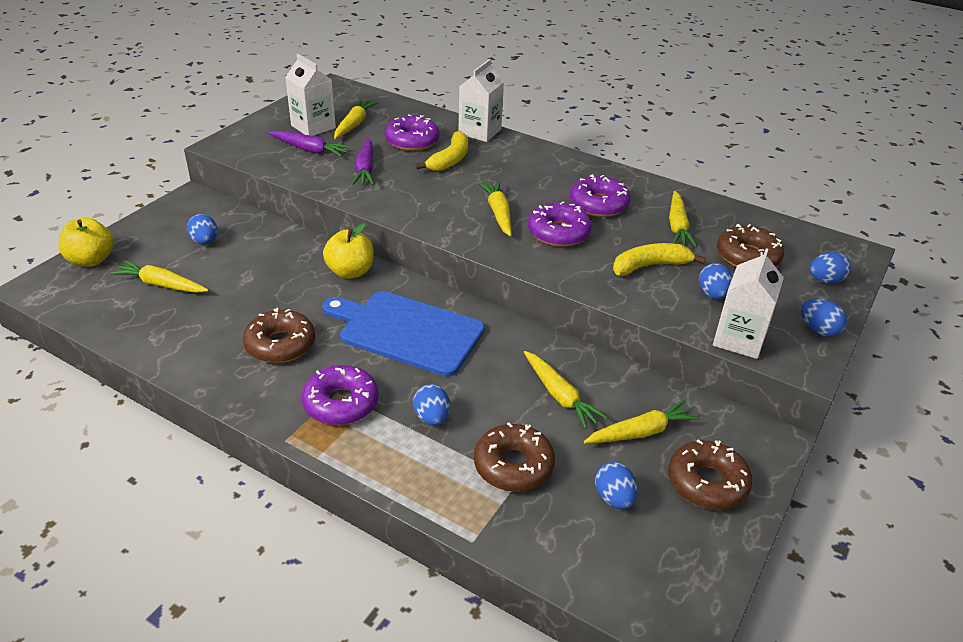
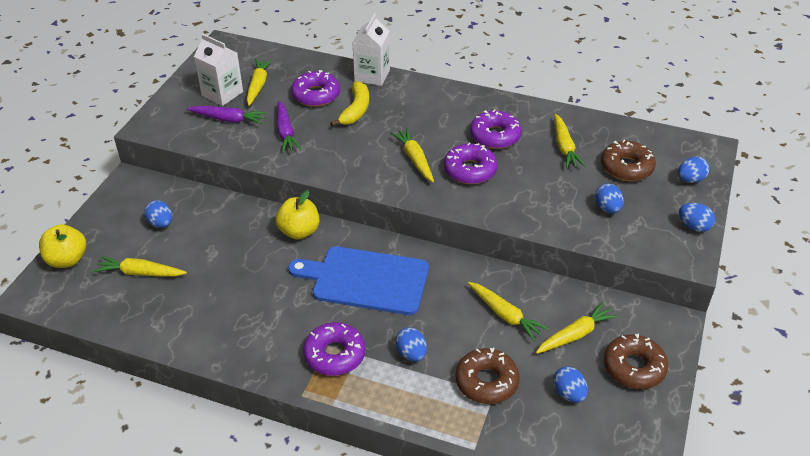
camera: 10 degrees left, 5 degrees up
(280, 344) = (265, 311): brown donut -> none
(650, 266) = (552, 190): yellow banana -> none
(739, 339) = (636, 246): white carton -> none

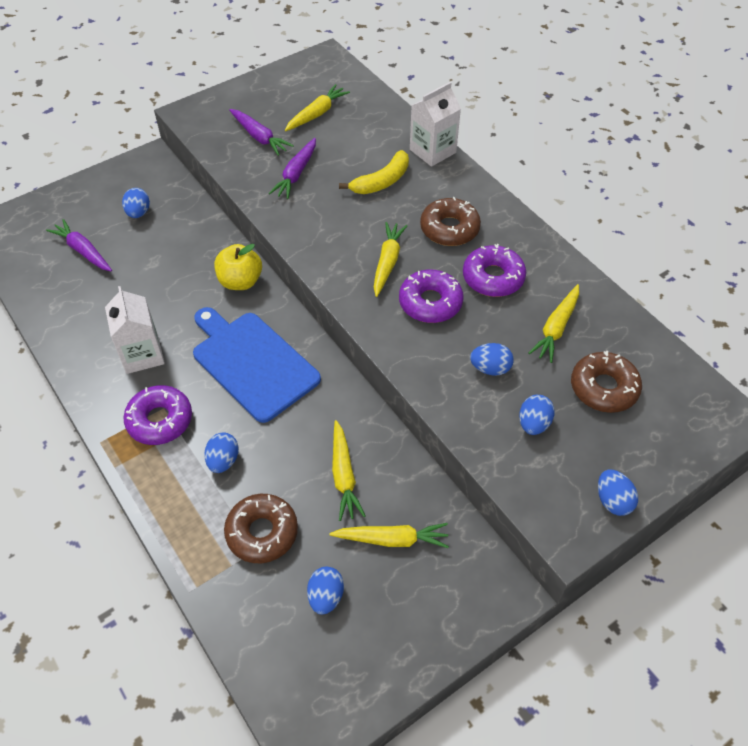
camera: 35 degrees right, 10 degrees up
(67, 260) = (43, 209): yellow apple -> none
(140, 273) = (83, 251): yellow carrot -> purple carrot
(222, 93) = (278, 108): white carton -> white carton (142, 354)
(316, 95) = (359, 148): purple donut -> none
(634, 367) = (417, 613): brown donut -> brown donut (449, 229)
(690, 180) = (666, 443): blue egg -> blue egg (490, 368)

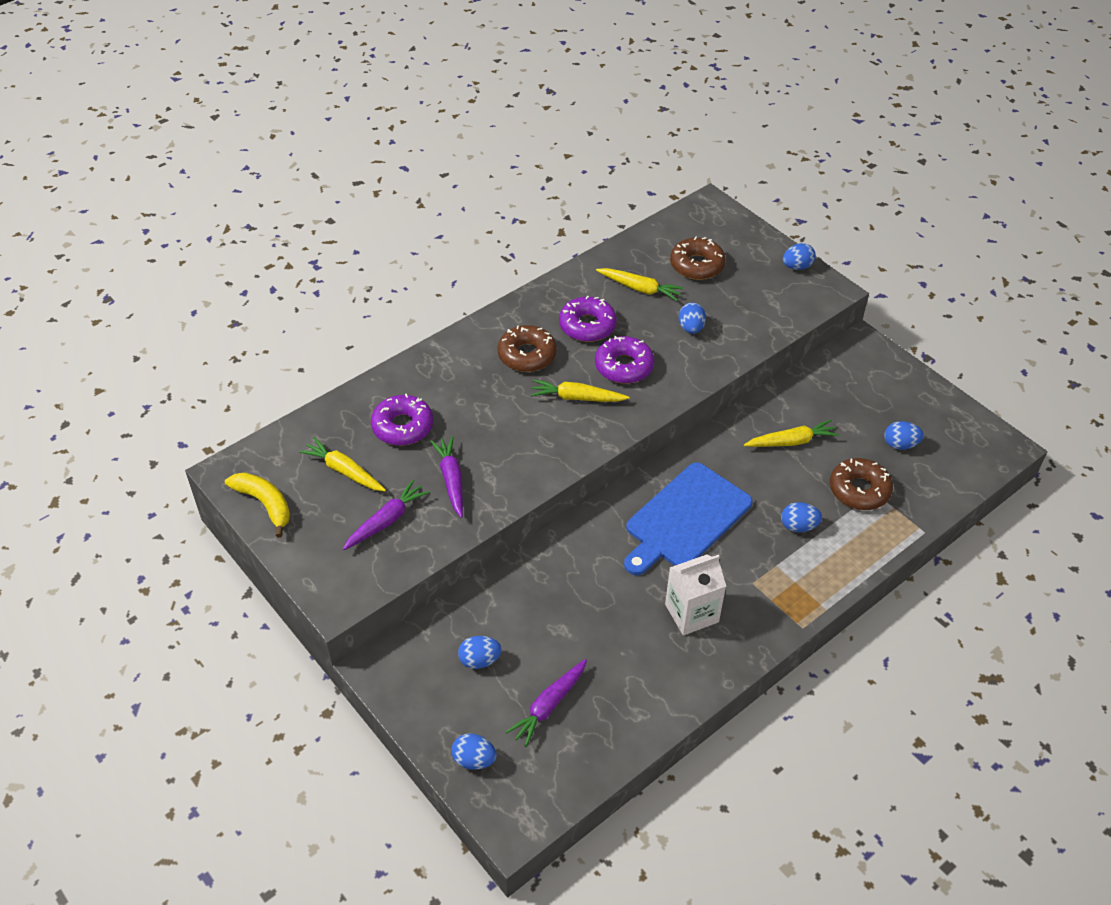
camera: 95 degrees left, 5 degrees down
(160, 420) = (767, 582): purple donut -> purple donut (402, 426)
(240, 281) = (580, 543): yellow apple -> none
(296, 174) = (451, 480): purple carrot -> purple carrot turned 120 degrees counterclockwise
(381, 181) = (461, 408): yellow banana -> yellow banana (265, 504)
(392, 539) = (840, 408): yellow carrot -> none
(432, 151) = (411, 369): white carton -> none
(533, 424) = (740, 304): blue egg -> blue egg (474, 760)

